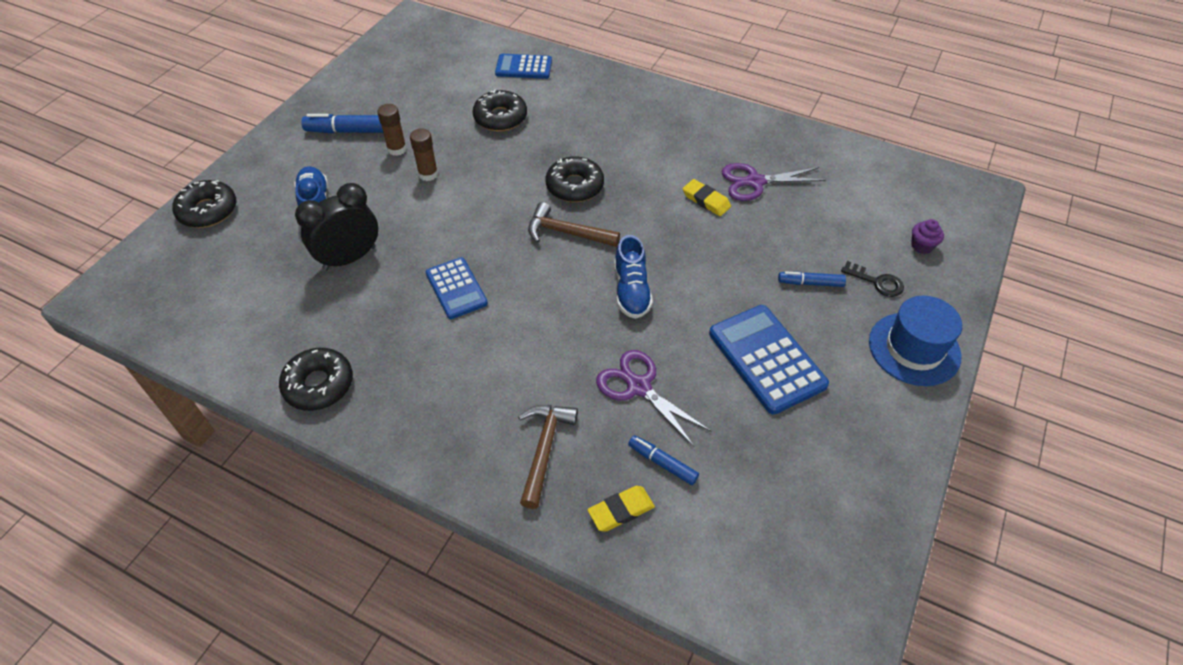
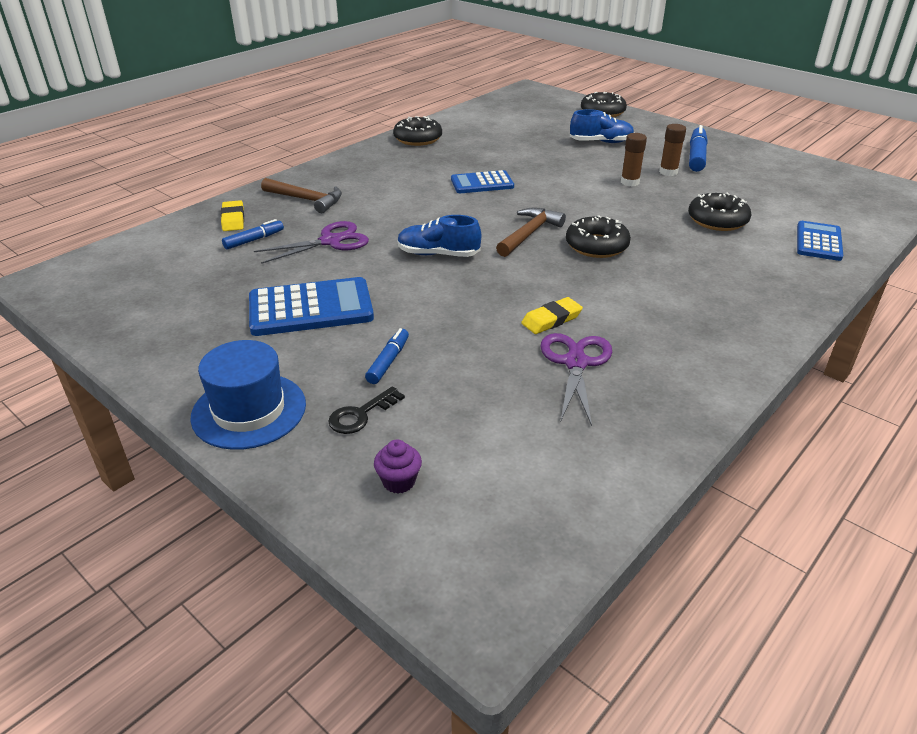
camera: 105 degrees right, 15 degrees down
(349, 258) = (533, 150): black clock -> none

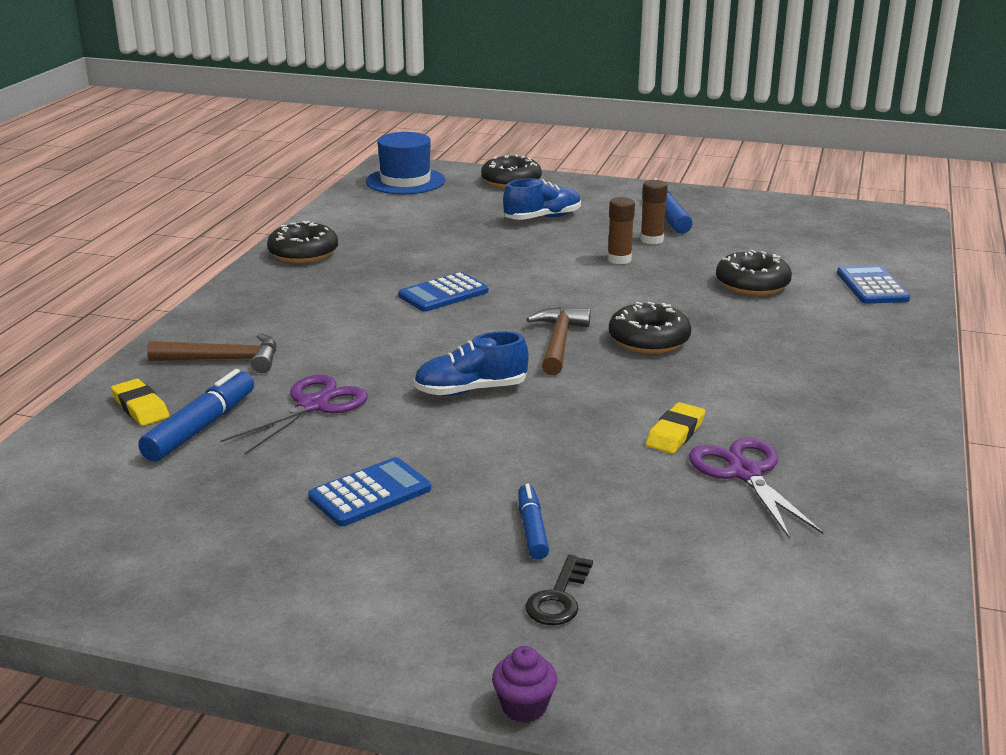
camera: 25 degrees left, 10 degrees down
(249, 410) = (413, 635): blue hat -> blue hat (405, 181)
(254, 240) = (200, 427): blue marker -> blue marker, size x1.63
(311, 308) = (370, 493): blue calculator -> blue calculator, size x0.64
(399, 481) = (674, 655): purple cupcake -> purple cupcake (524, 707)

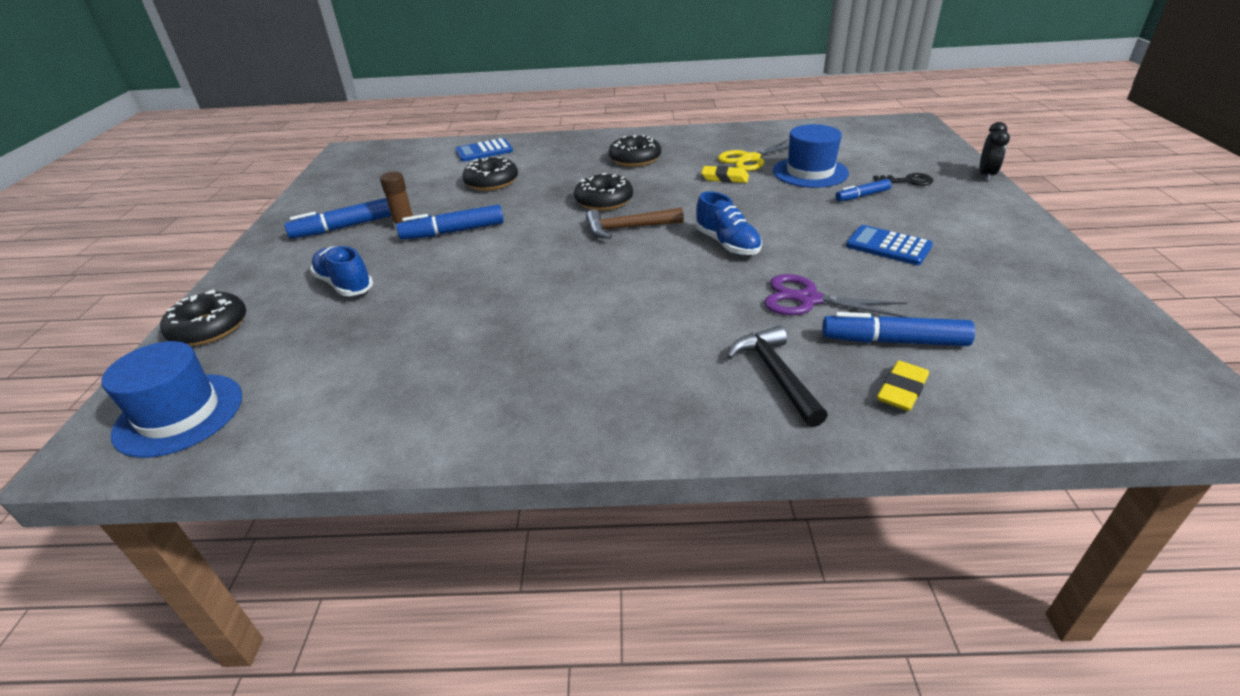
camera: 105 degrees left, 10 degrees up
(224, 360) = (775, 375): brown hammer -> black hammer
(303, 253) = (473, 420): black donut -> black donut (635, 159)
(443, 294) = (559, 294): blue calculator -> none
(524, 707) = (986, 175): purple cupcake -> black clock
(619, 259) = (453, 232): brown glue stick -> blue marker
(655, 512) = (810, 172): none -> blue hat
(744, 473) = (750, 159): purple scissors -> yellow scissors

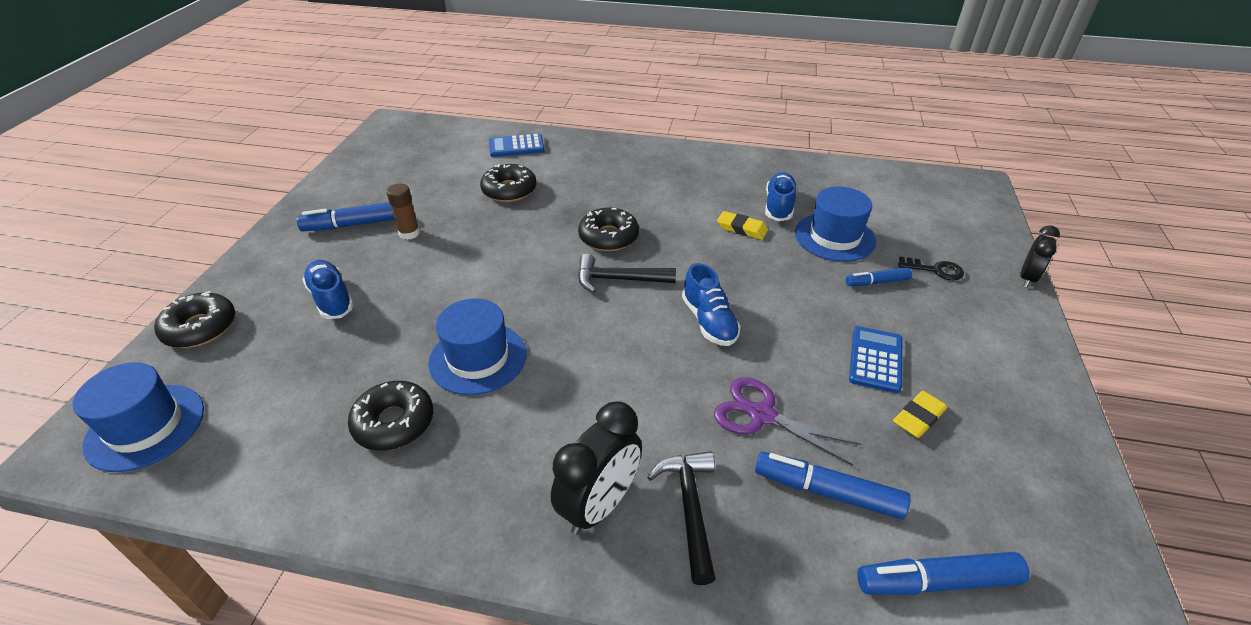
camera: 10 degrees right, 5 degrees up
(453, 232) = (451, 250): blue marker -> blue marker (937, 581)
(517, 304) = (478, 358): none -> blue hat
(628, 228) = (618, 279): brown hammer -> black hammer
(635, 159) = (660, 184): black donut -> black donut (394, 423)
(689, 388) = (599, 505): none -> black clock
(750, 159) = (779, 206): yellow scissors -> blue shoe
(888, 246) = (875, 359): blue calculator -> blue calculator turned 60 degrees clockwise
(902, 390) = (809, 559): yellow eraser -> yellow eraser (918, 417)

